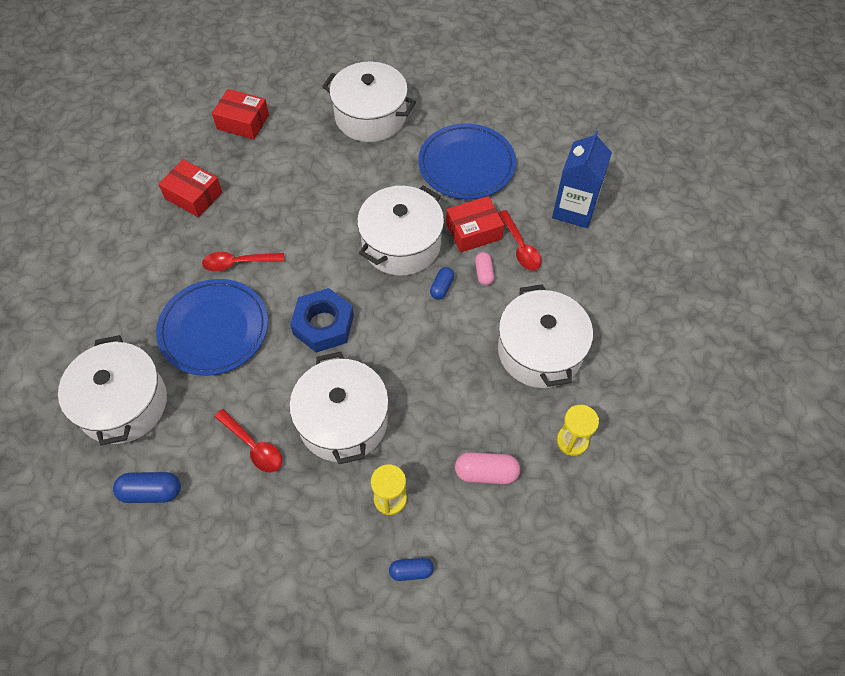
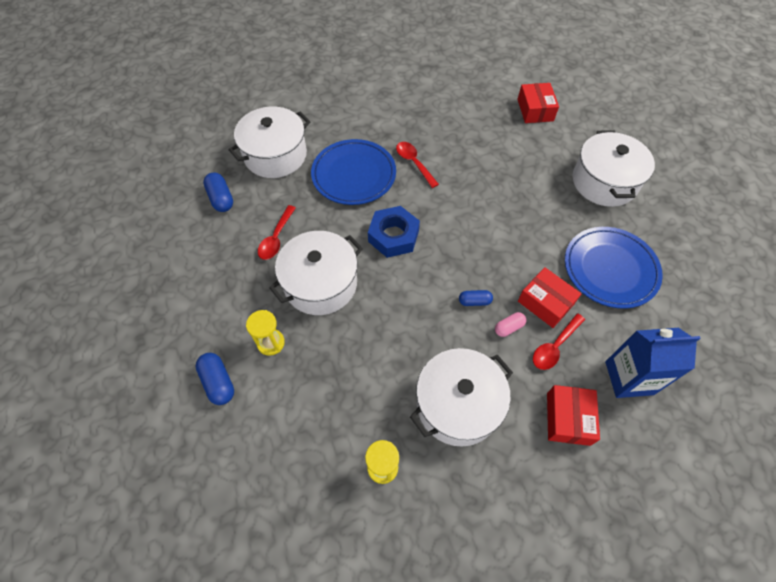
camera: 65 degrees right, 0 degrees up
(193, 195) = (452, 114): red box -> red box (568, 418)
(401, 244) = (497, 255): white pot -> none
(411, 571) = (218, 382): blue capsule -> blue capsule, size x1.54
(486, 473) = (321, 405): pink capsule -> none

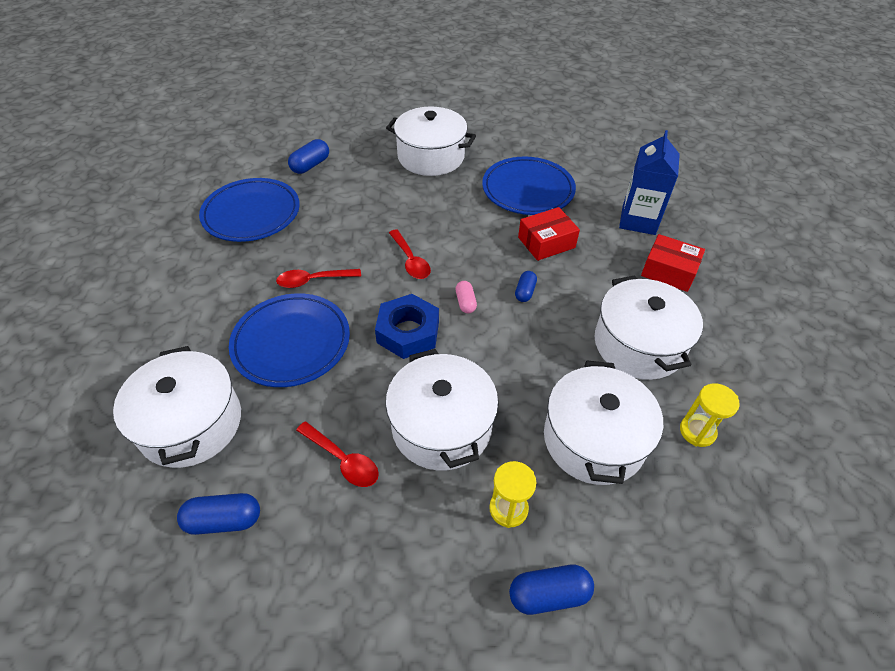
camera: 70 degrees left, 10 degrees down
(345, 387) = (593, 439): none -> white pot
(459, 102) = (251, 214): none -> blue plate
(508, 327) = (564, 277): pink capsule -> pink capsule (465, 302)
(535, 110) = (310, 165): red box -> blue capsule
(554, 346) = (595, 253): red spoon -> red spoon (410, 260)

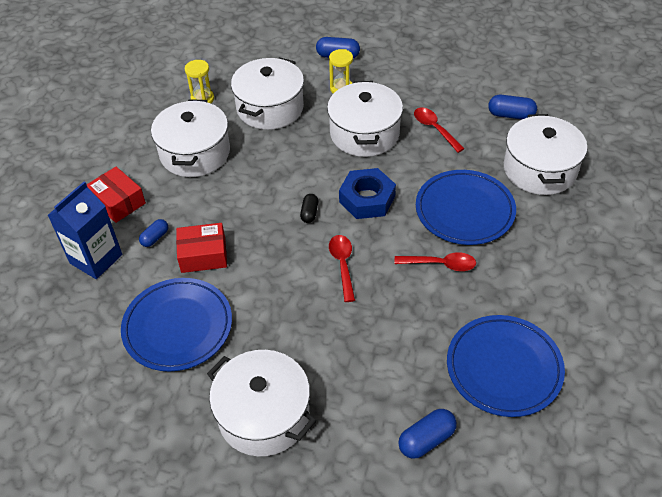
camera: 160 degrees left, 0 degrees up
(465, 302) = (309, 213): pink capsule -> black capsule
(525, 292) = (254, 211): blue capsule -> blue capsule (155, 238)

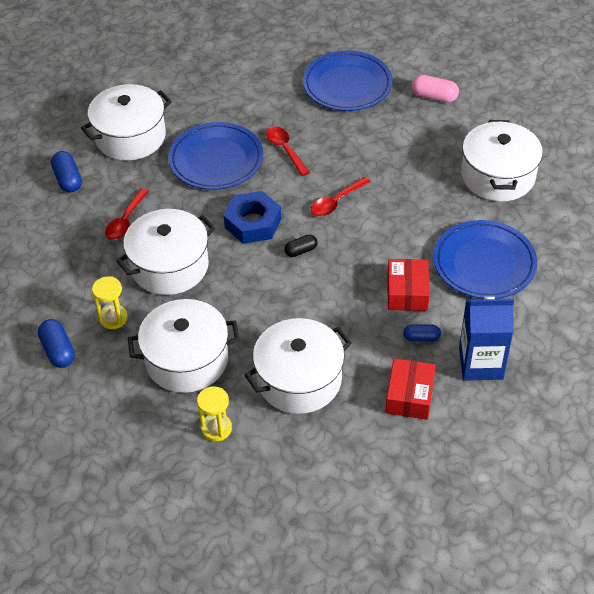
camera: 125 degrees left, 0 degrees up
(203, 255) = (407, 292): red box -> red box turned 45 degrees clockwise
(426, 440) = (434, 97): blue capsule -> pink capsule

